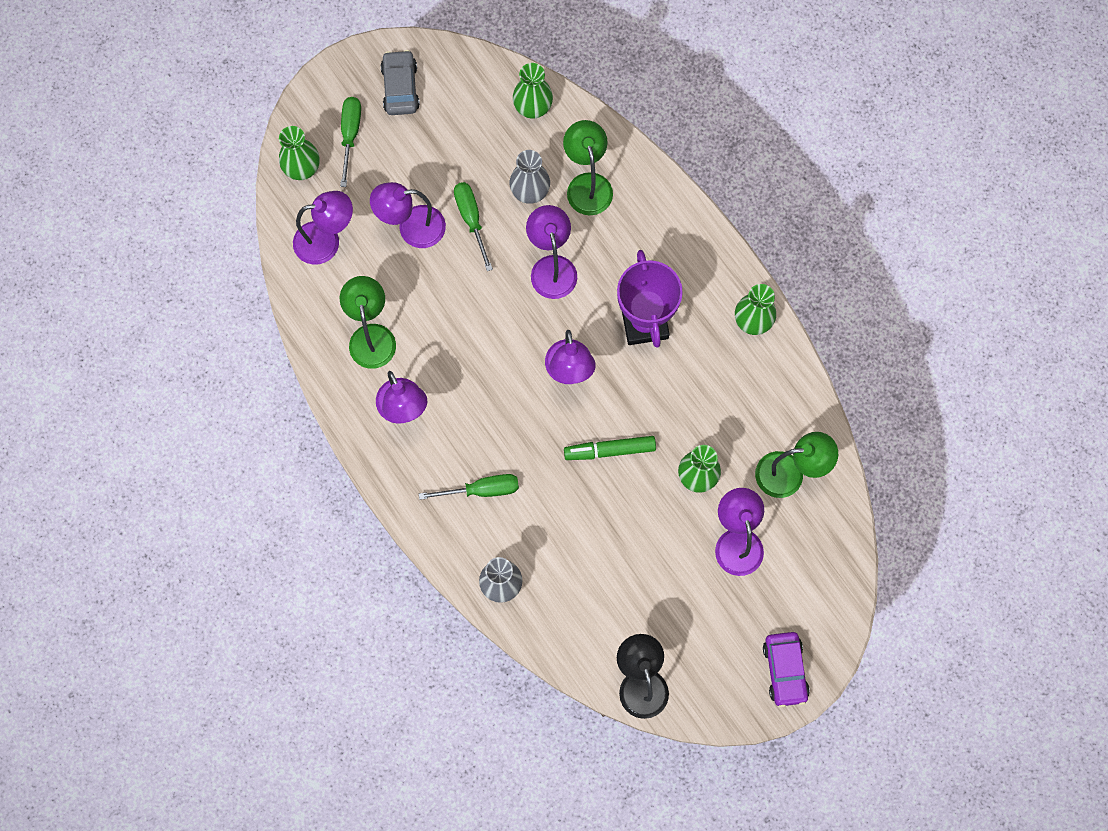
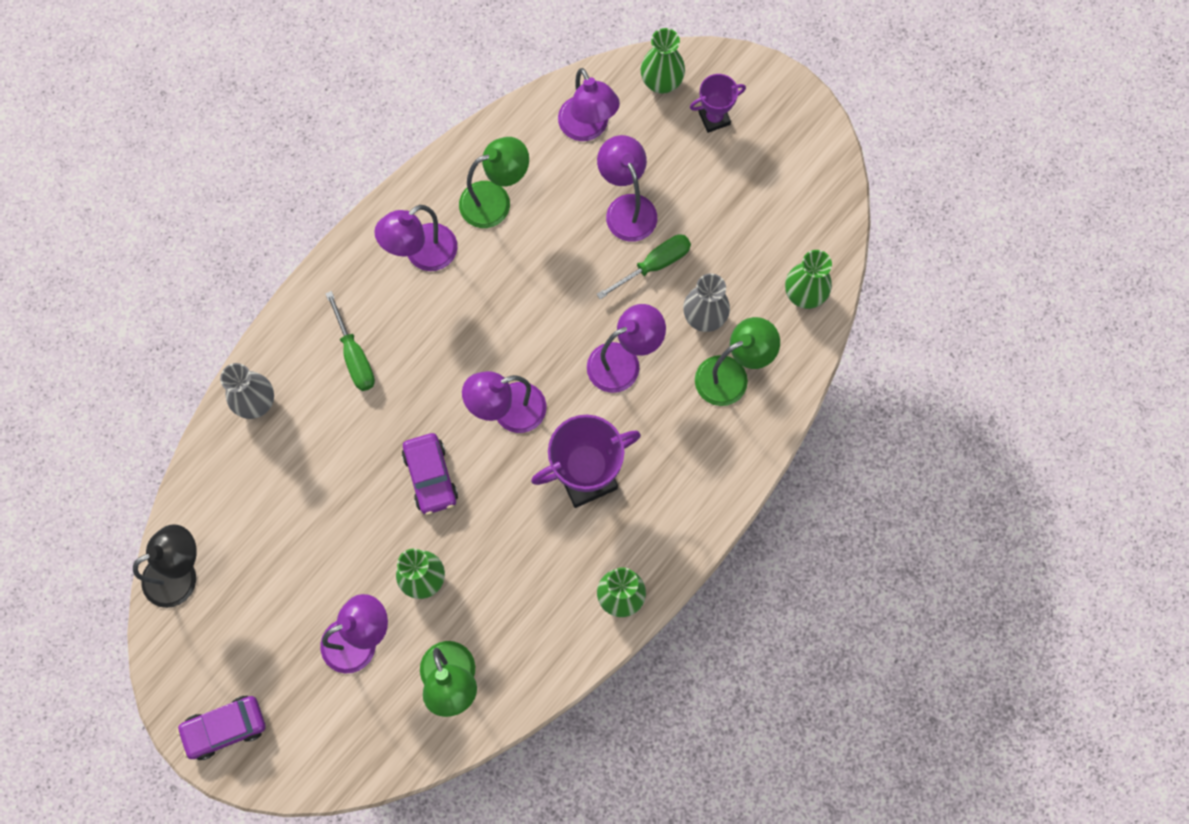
camera: 75 degrees right, 0 degrees up
(350, 135) = (714, 118): green screwdriver -> purple trophy
(400, 88) = (784, 153): grey car -> none
(609, 450) = (430, 476): green marker -> purple car

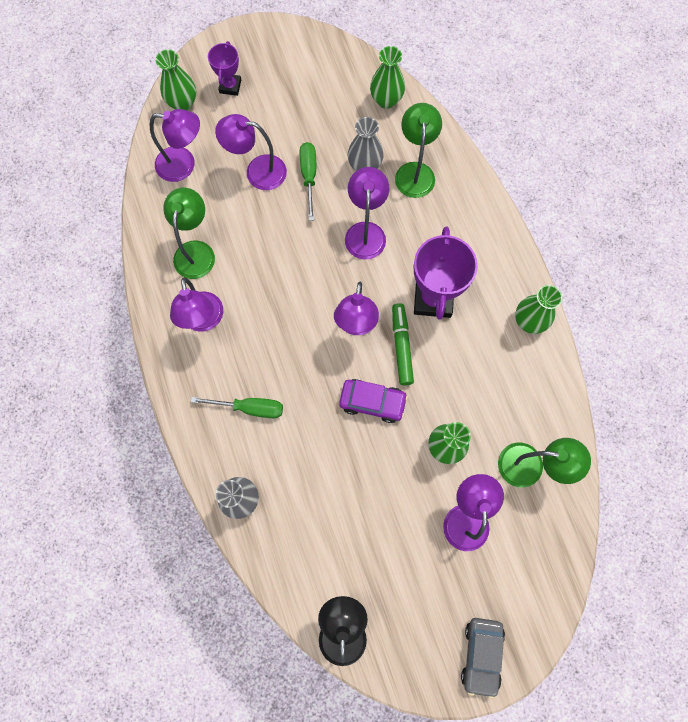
camera: 60 degrees left, 0 degrees up
(225, 728) = (481, 655): purple car -> grey car
(511, 473) = (401, 346): none -> green marker

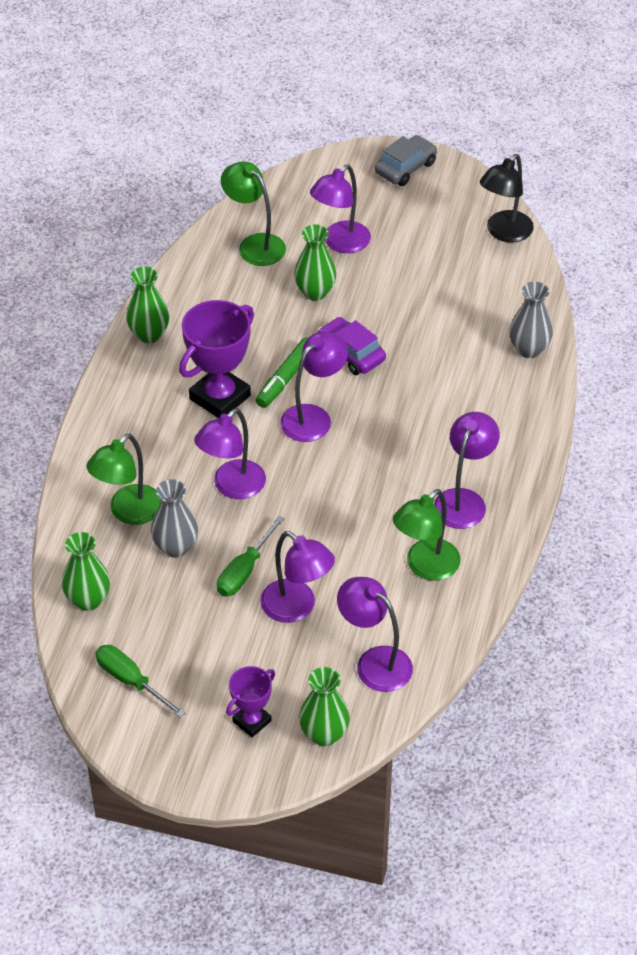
camera: 145 degrees left, 25 degrees down
(250, 408) = (470, 408): green screwdriver -> green screwdriver (130, 681)

